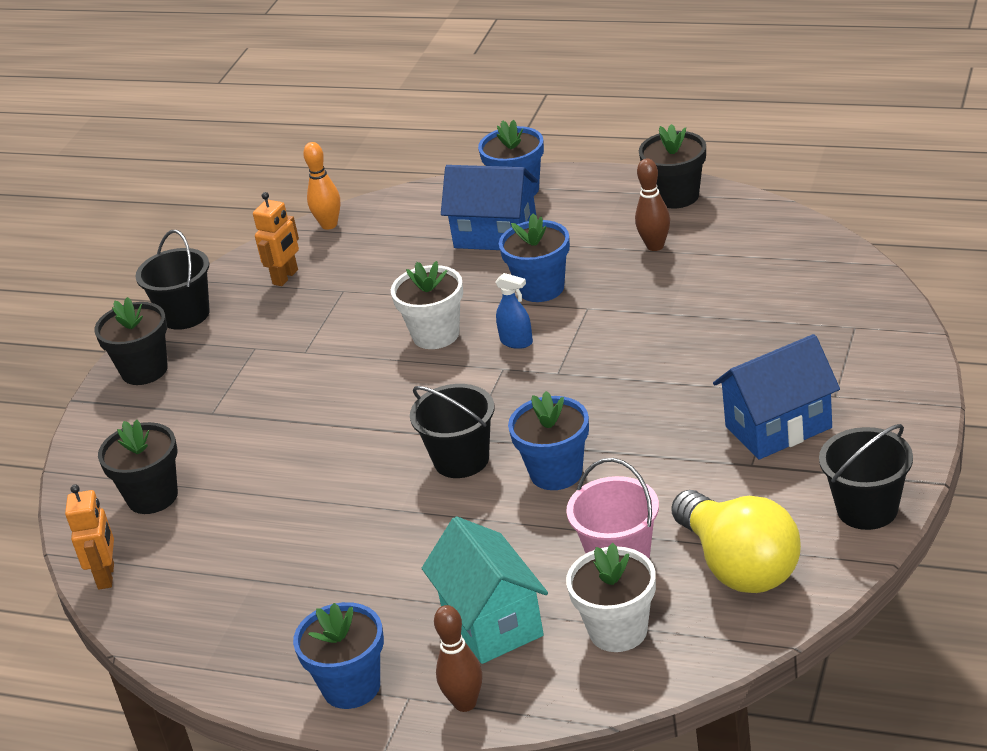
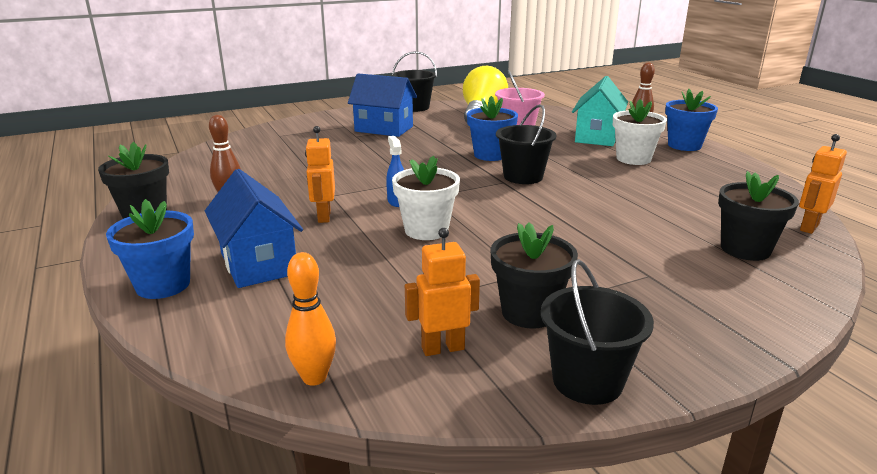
camera: 140 degrees left, 10 degrees down
(144, 370) = (685, 347): black flower pot -> black flower pot (529, 312)
(541, 288) = (323, 216): blue flower pot -> orange robot
(618, 631) = (552, 120): white flower pot -> white flower pot (633, 159)

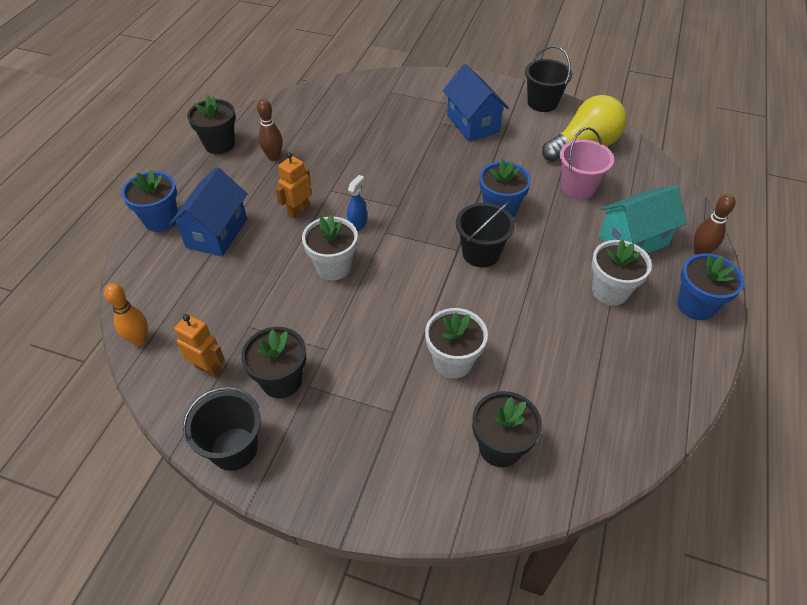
camera: 45 degrees right, 25 degrees up
(624, 229) = (453, 361): none -> white flower pot
(809, 227) = (598, 471): orange robot -> none

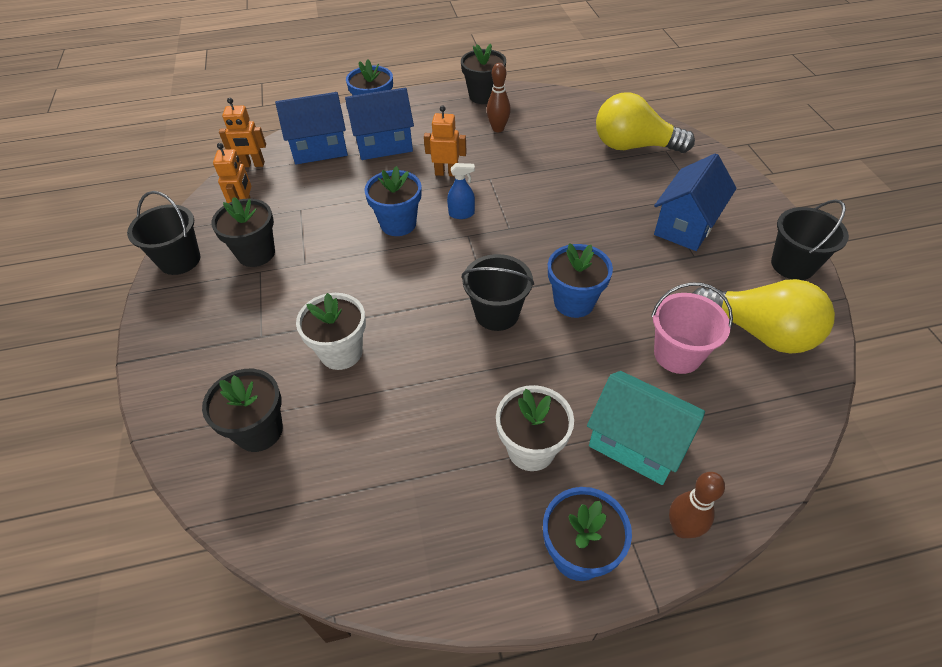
camera: 60 degrees right, 0 degrees up
(139, 340) = (253, 164): orange bowling pin -> orange robot
(172, 279) = (319, 149): none -> blue house
(333, 267) = (398, 224): white flower pot -> blue flower pot
(371, 103) = (633, 146): none -> yellow light bulb

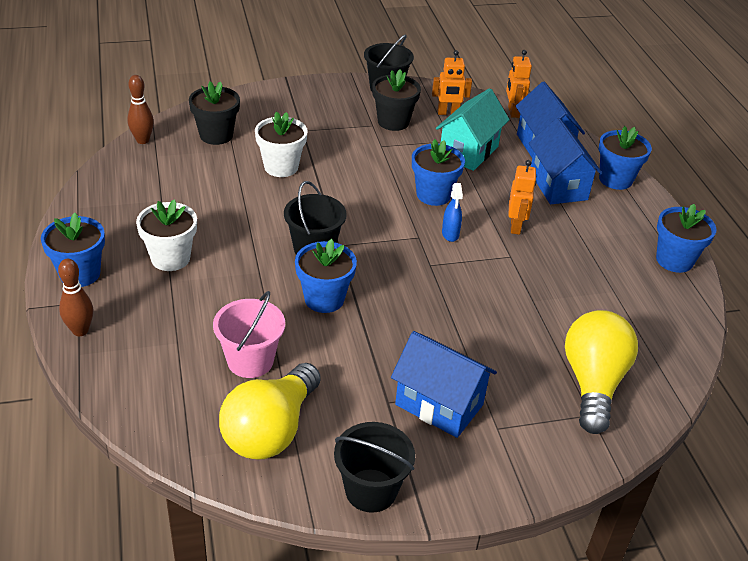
camera: 85 degrees right, 10 degrees down
(483, 96) = (674, 260): black flower pot -> blue flower pot
(498, 129) = (606, 268): brown bowling pin -> brown bowling pin (142, 140)
(636, 443) = (161, 317): turquoise house -> turquoise house (468, 152)

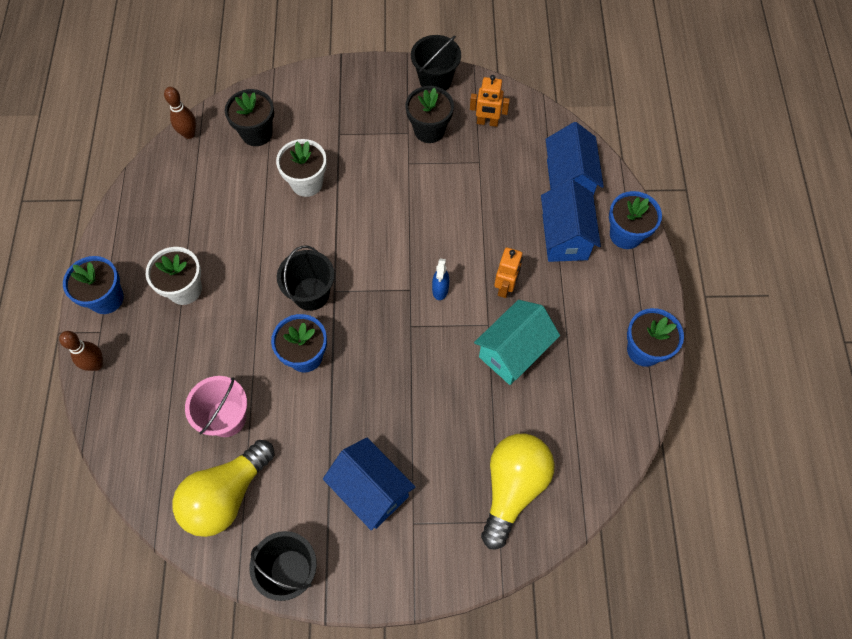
camera: 15 degrees right, 25 degrees up
(433, 195) = (439, 236): blue flower pot -> none
(468, 152) = (491, 180): turquoise house -> turquoise house (513, 352)
(513, 112) = (553, 126): orange robot -> none

